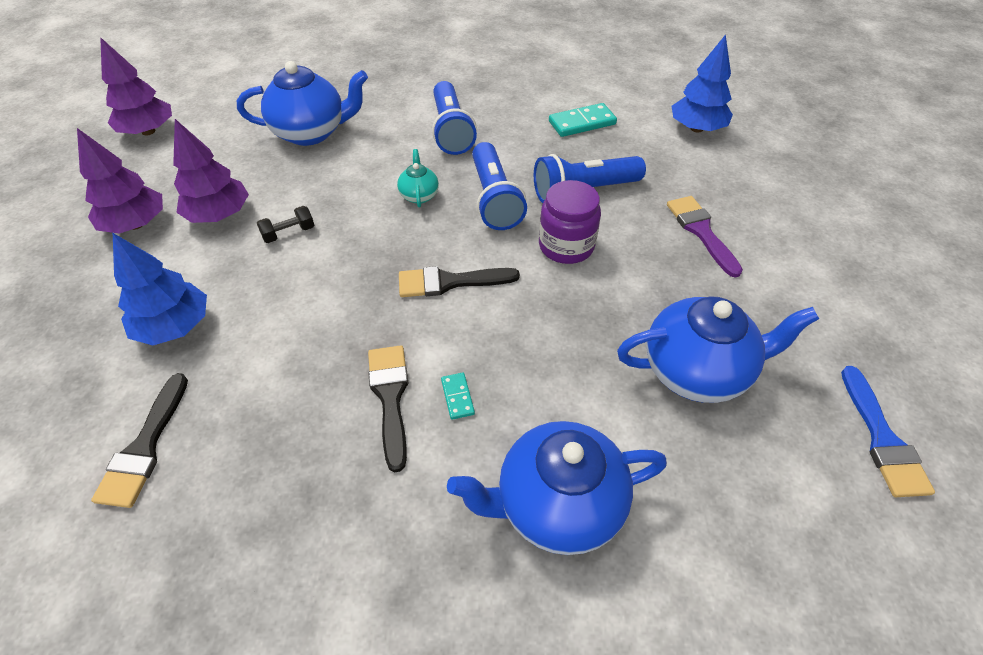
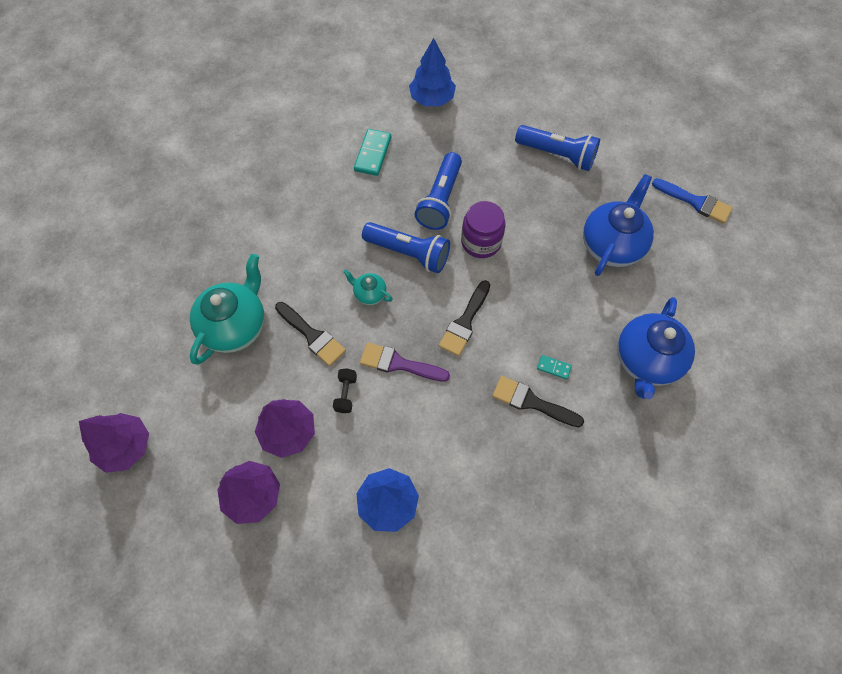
camera: 55 degrees left, 15 degrees up
(145, 447) = (481, 553): black brush -> black brush (312, 336)
(311, 132) = (236, 326): blue teapot -> turquoise teapot
(451, 130) = (314, 234): blue flashlight -> blue flashlight (557, 155)
(701, 231) = (520, 167): purple brush -> purple brush (398, 363)

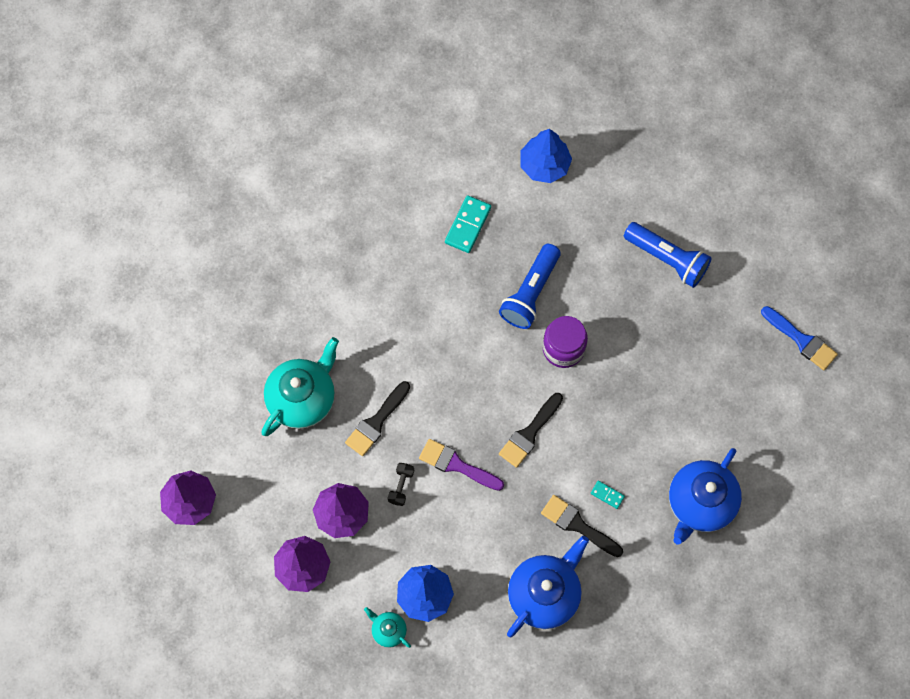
camera: 10 degrees right, 5 degrees up
(312, 336) = (376, 422): black brush -> black brush turned 75 degrees clockwise
(369, 294) = (439, 387): turquoise teapot -> turquoise teapot (388, 630)
(409, 253) = (487, 349): blue flashlight -> none
(611, 245) = (698, 375): blue teapot -> blue teapot (544, 594)

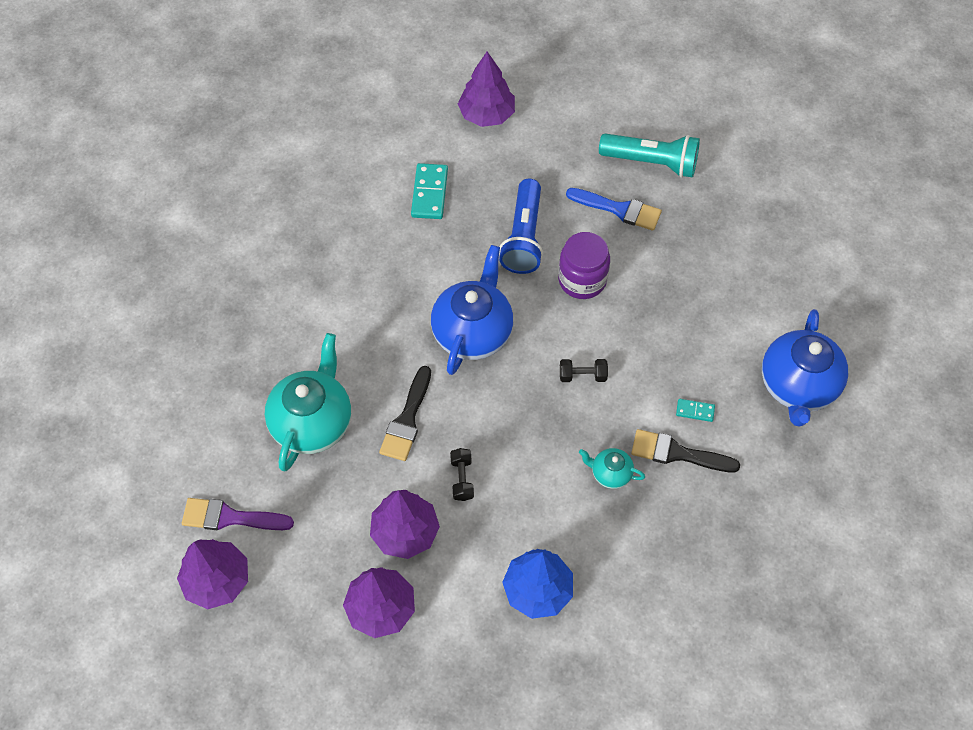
camera: 20 degrees left, 10 degrees down
(388, 630) = (511, 645): turquoise teapot -> turquoise teapot (610, 474)
(456, 465) = (516, 435): purple brush -> purple brush (230, 517)
(529, 433) = (582, 376): black brush -> black dumbbell
(544, 165) = (487, 115): blue tree -> purple tree
(544, 594) = (673, 540): blue teapot -> blue teapot (473, 332)
(667, 259) = (652, 162): blue flashlight -> turquoise flashlight
(801, 340) = (823, 195): blue brush -> blue brush (619, 209)

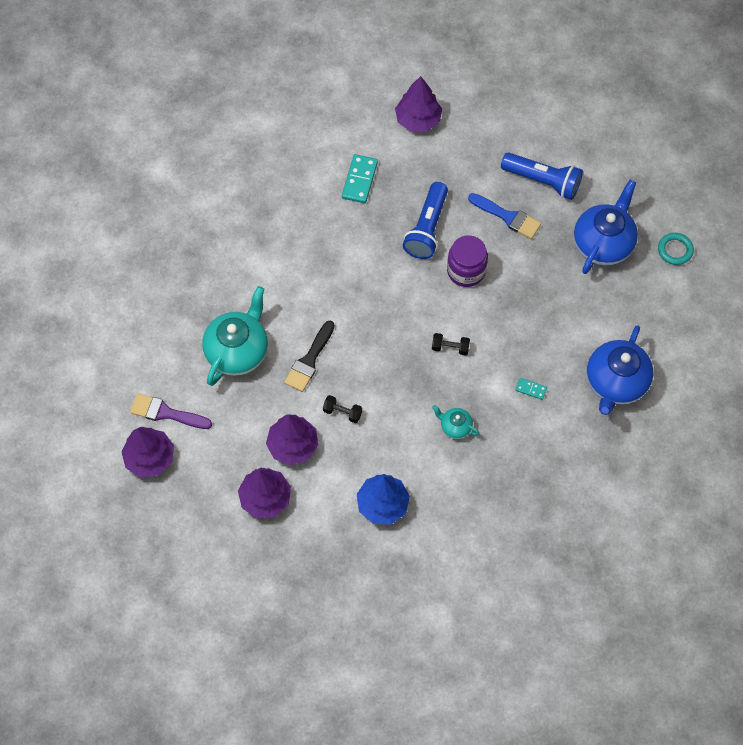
camera: 10 degrees right, 5 degrees up
(462, 479) = (342, 412): black dumbbell -> black dumbbell turned 75 degrees counterclockwise
(473, 332) = (372, 300): blue teapot -> blue teapot (603, 244)
(652, 162) = (543, 181): turquoise flashlight -> blue flashlight
(677, 453) = (509, 419): black brush -> none
(828, 218) = (675, 250): none -> turquoise ring

